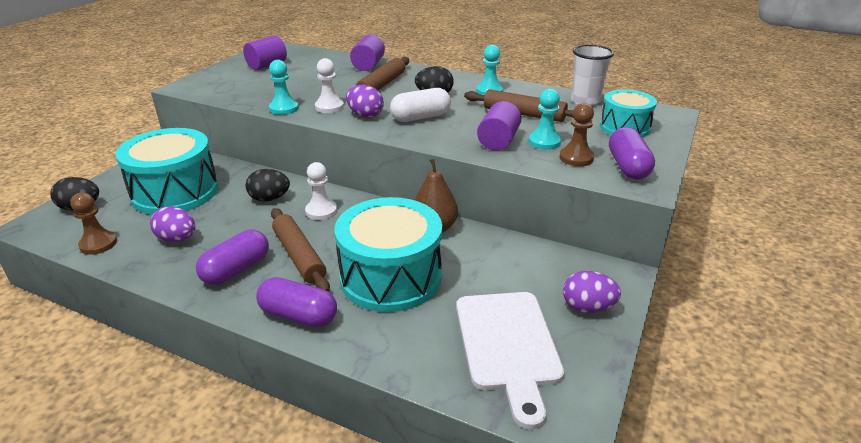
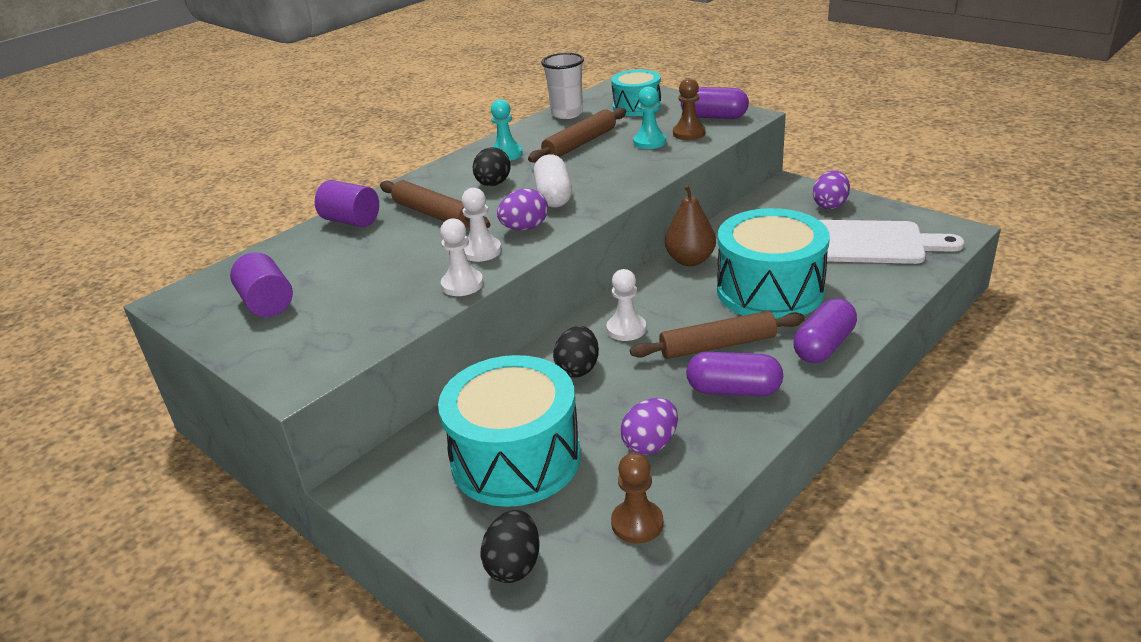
camera: 70 degrees left, 0 degrees up
(236, 270) = (733, 390): purple capsule -> purple capsule turned 45 degrees counterclockwise
(284, 108) = (462, 284): turquoise pawn -> white pawn
(498, 141) = (637, 162): purple cylinder -> none

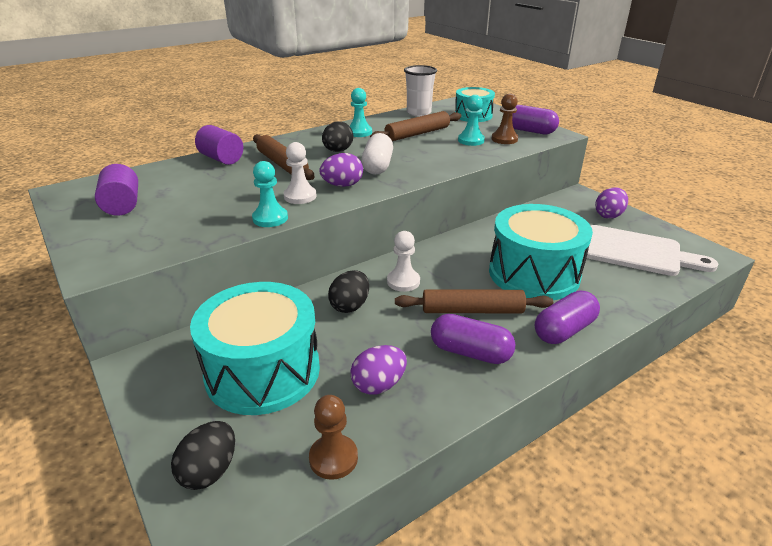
camera: 10 degrees right, 0 degrees up
(462, 284) = (270, 218): white pawn -> turquoise pawn
(690, 260) = (478, 237): brown pear -> none

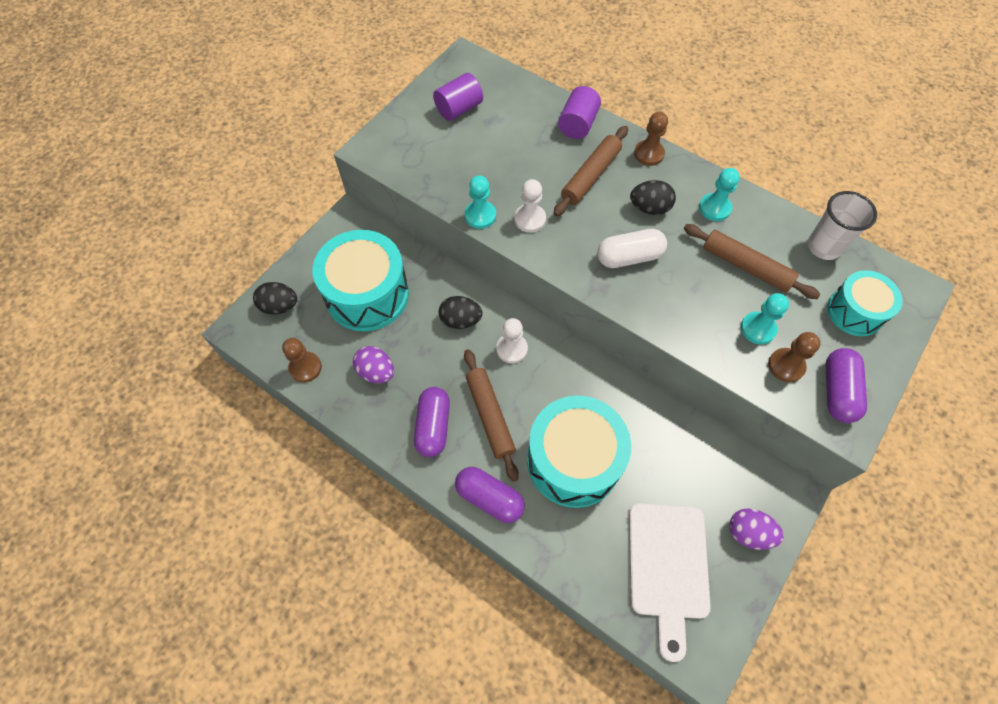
camera: 70 degrees right, 30 degrees up
(286, 141) = (649, 154): none -> brown pawn
(342, 185) = (568, 243): purple egg -> none

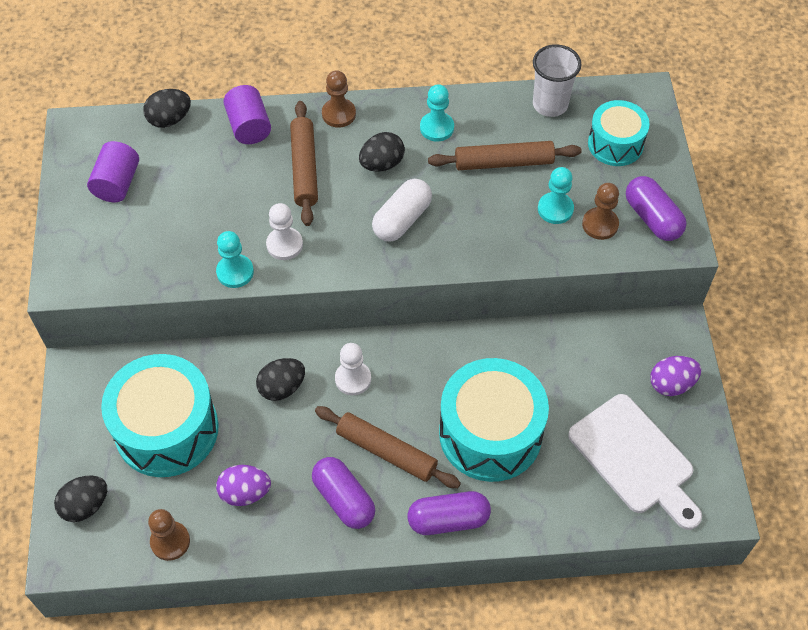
camera: 40 degrees left, 5 degrees down
(529, 88) = (169, 119): none -> black egg

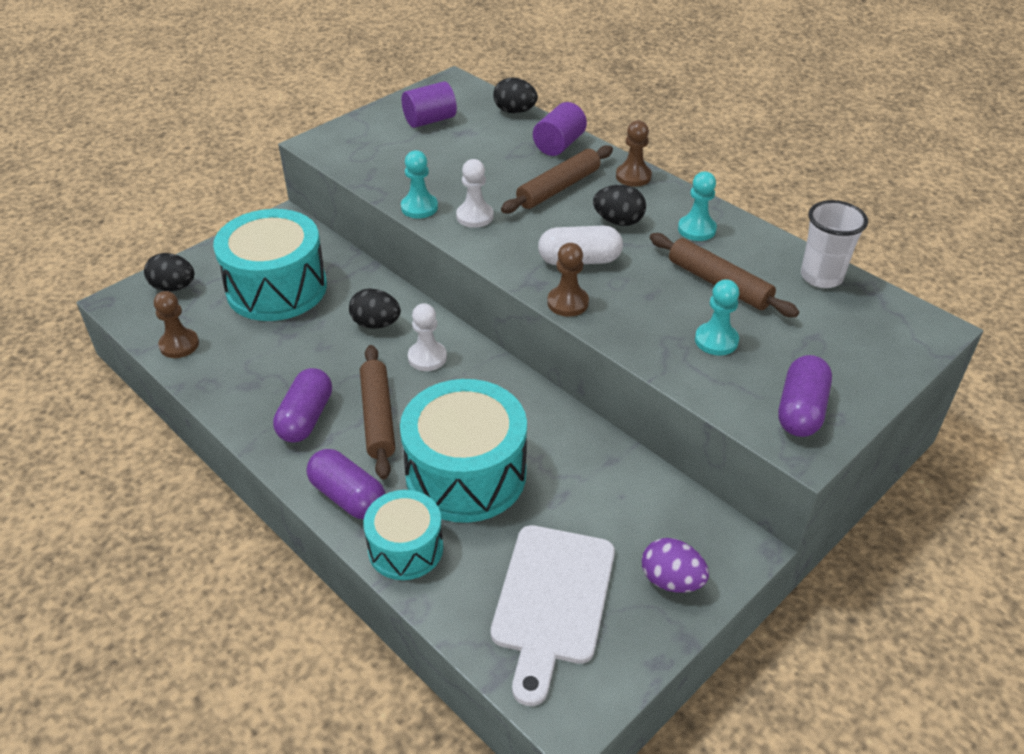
camera: 50 degrees right, 15 degrees down
(245, 493) = (259, 359): purple egg -> none
(600, 224) = (741, 378): brown pawn -> brown pawn (567, 303)
(615, 144) = (845, 339): turquoise drum -> turquoise drum (405, 548)

